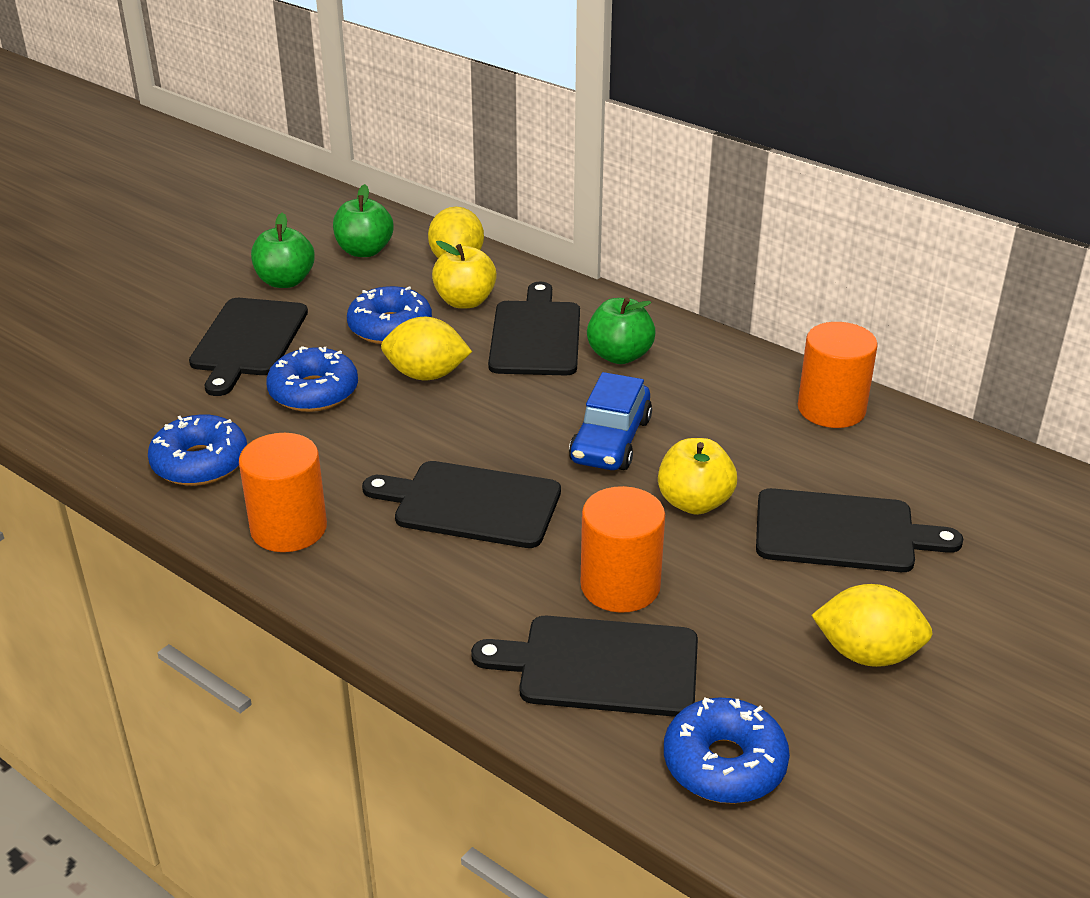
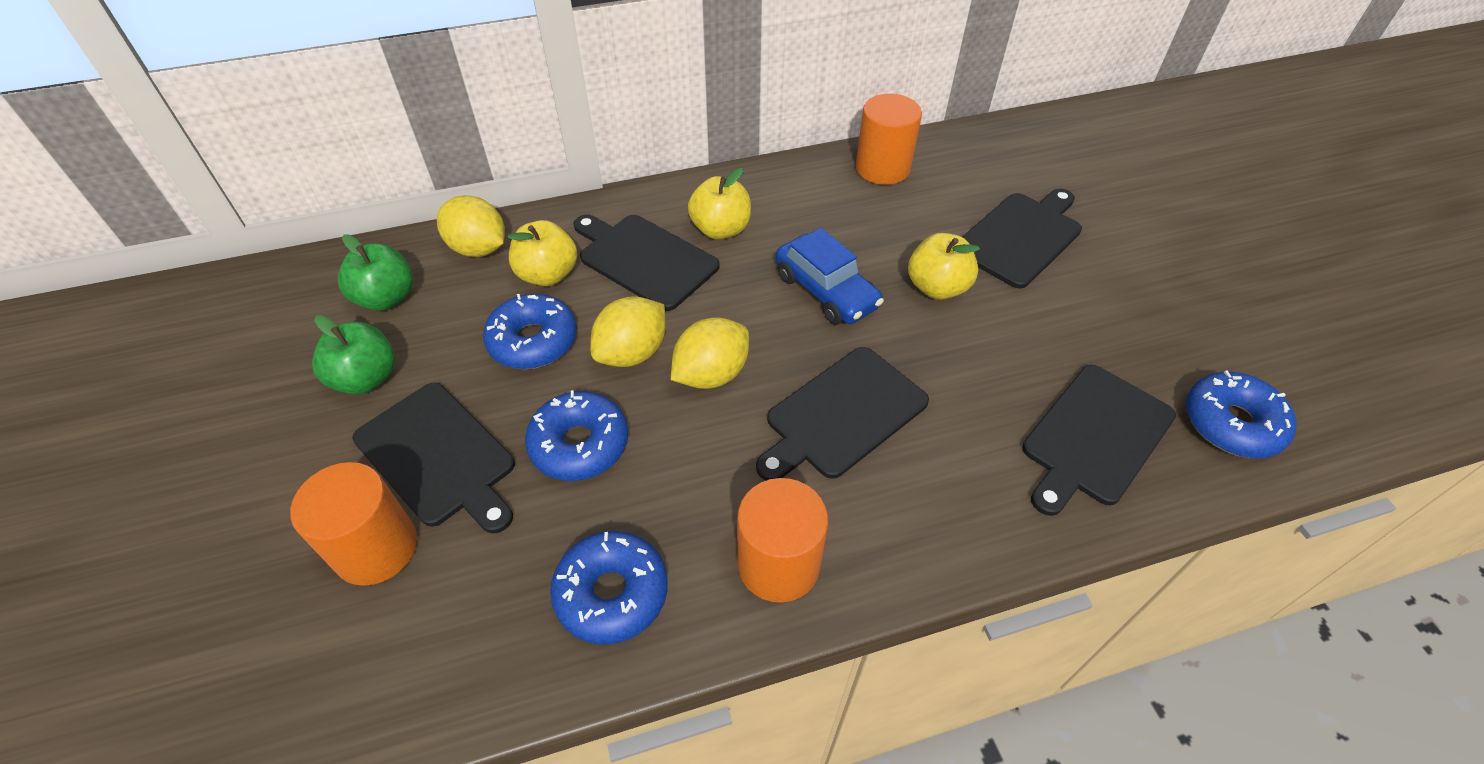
camera: 55 degrees left, 15 degrees up
(620, 355) = (721, 229): green apple -> yellow apple
(620, 586) = (1008, 378): orange cylinder -> orange cylinder (376, 548)
(867, 654) = (1152, 294): yellow lemon -> yellow lemon (711, 374)

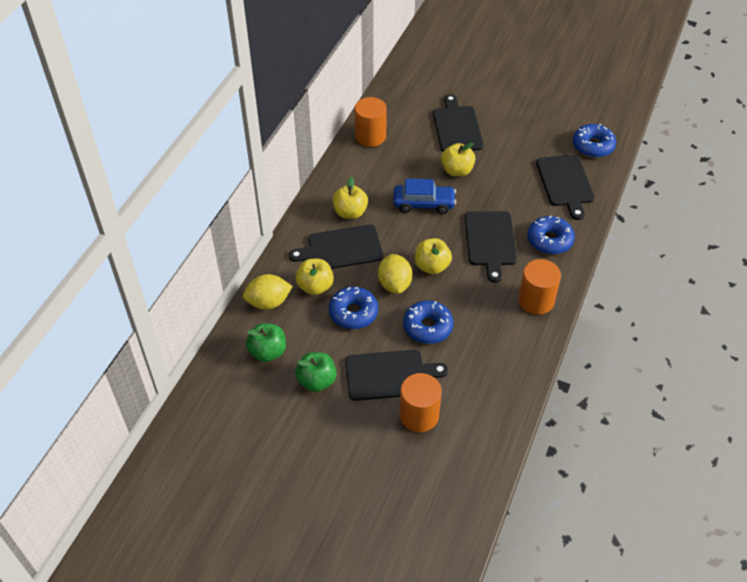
camera: 50 degrees left, 0 degrees up
(612, 593) = (505, 353): blue donut -> blue donut (549, 240)
(711, 374) = (432, 266): yellow lemon -> yellow apple

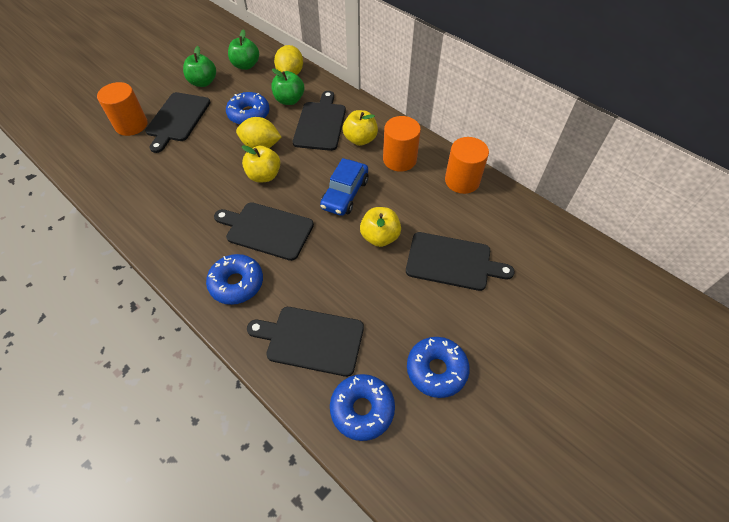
camera: 110 degrees right, 5 degrees up
(315, 286) = (289, 100): yellow apple -> green apple
(427, 327) = (203, 153): blue donut -> blue donut (436, 370)
(536, 300) = (173, 239): orange cylinder -> orange cylinder (399, 159)

